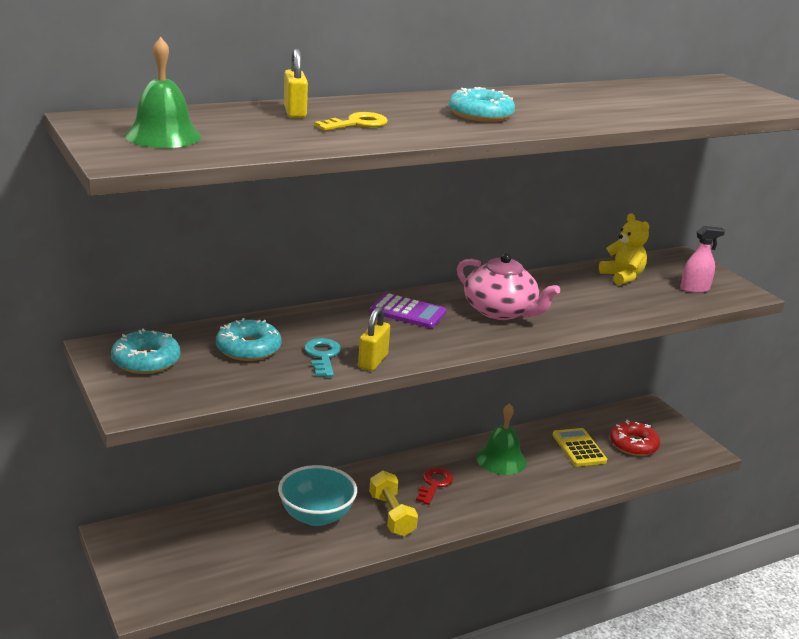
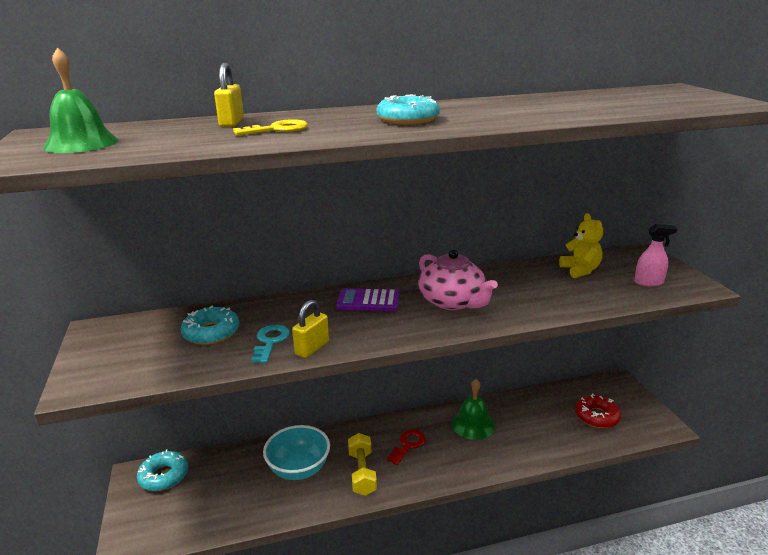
camera: 15 degrees right, 0 degrees up
(146, 361) = (119, 342): turquoise donut -> turquoise donut (164, 476)
(408, 312) = (368, 301): purple calculator -> purple calculator turned 150 degrees clockwise
(579, 448) = (545, 417): yellow calculator -> none

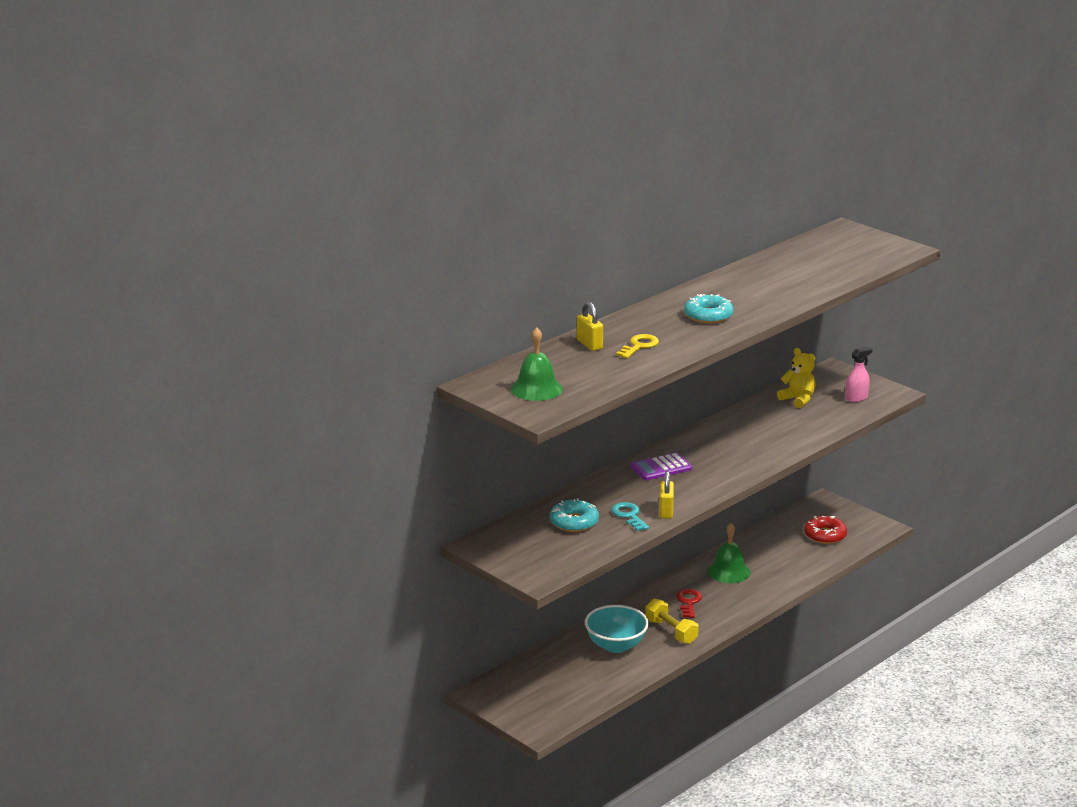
camera: 30 degrees left, 0 degrees up
(164, 476) = (505, 686): turquoise donut -> none
(453, 301) = (726, 451): pink teapot -> none

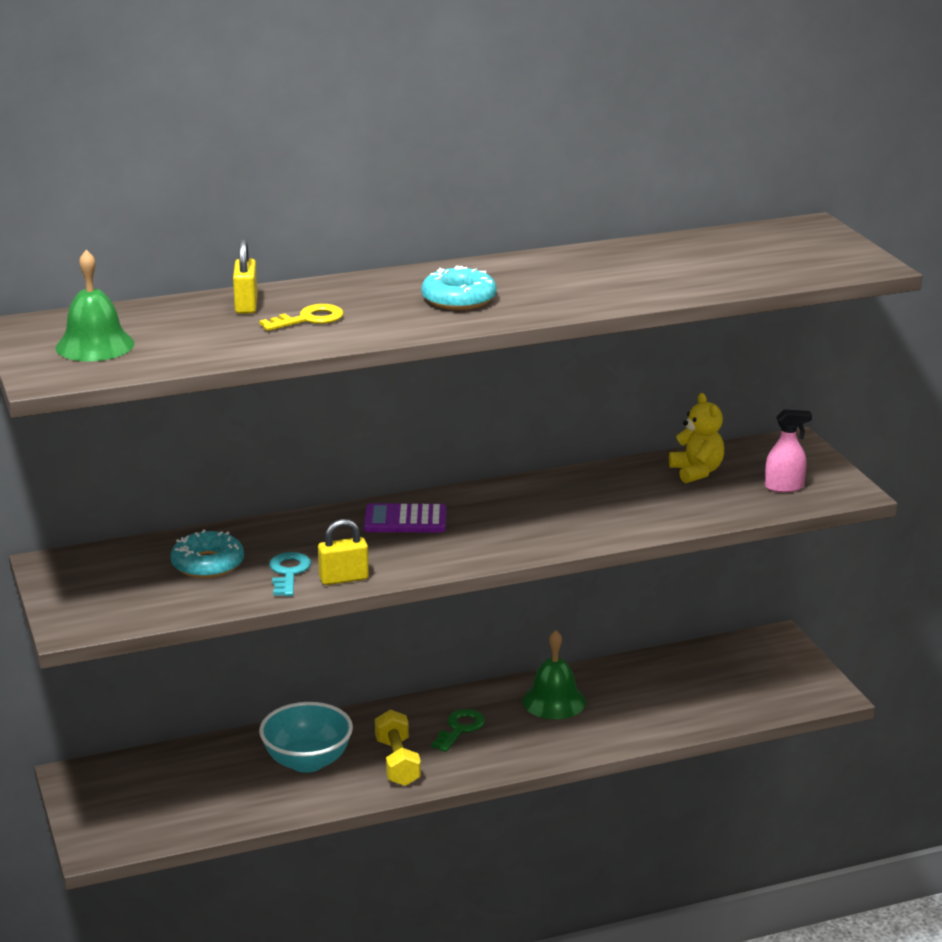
camera: 25 degrees right, 0 degrees up
(666, 511) = (344, 579): yellow padlock -> yellow padlock turned 45 degrees clockwise
(688, 602) = (460, 729): red key -> green key
(825, 535) = (735, 685): red donut -> none

